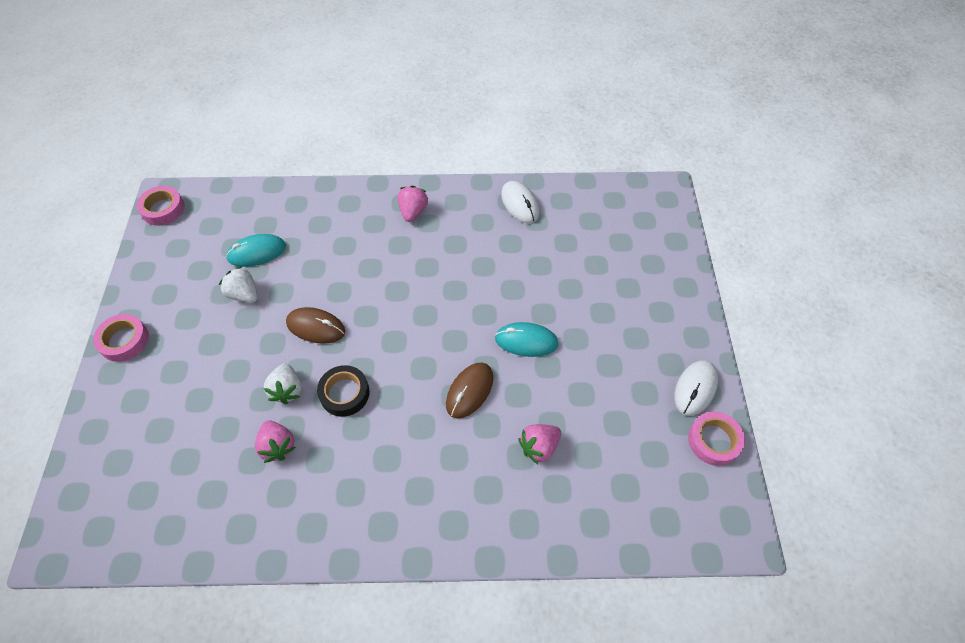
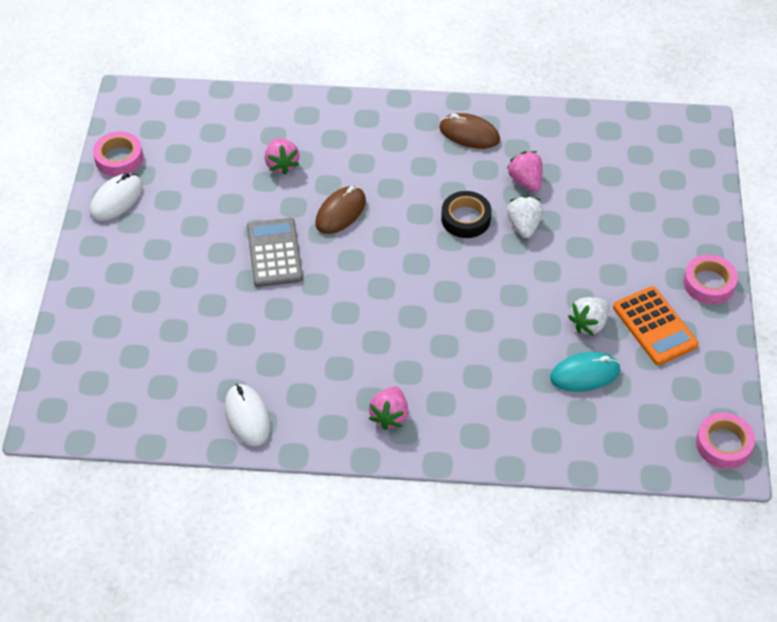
camera: 175 degrees left, 5 degrees down
(187, 296) = (654, 326): none -> orange calculator
(244, 294) = (589, 324): white strawberry -> white strawberry turned 90 degrees clockwise
(316, 327) = (501, 283): brown mouse -> brown mouse (469, 134)
(526, 341) = (274, 253): turquoise mouse -> grey calculator
(539, 447) = (282, 164): pink strawberry -> pink strawberry turned 105 degrees clockwise

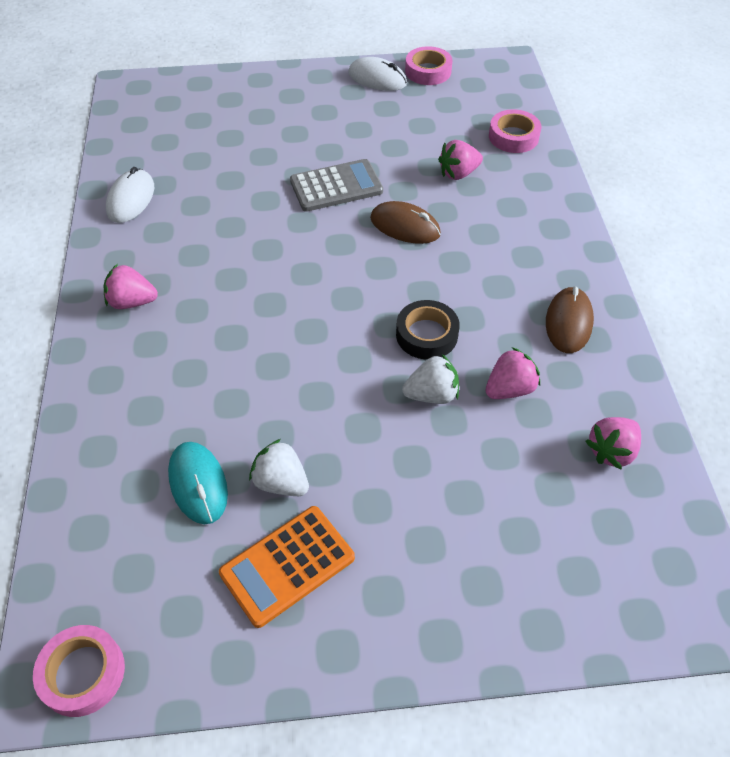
camera: 80 degrees right, 0 degrees up
(247, 417) = (131, 199): white mouse -> white mouse turned 45 degrees counterclockwise
(585, 140) = (611, 451): none -> pink strawberry
(709, 283) = (380, 639): pink tape -> pink tape (513, 137)

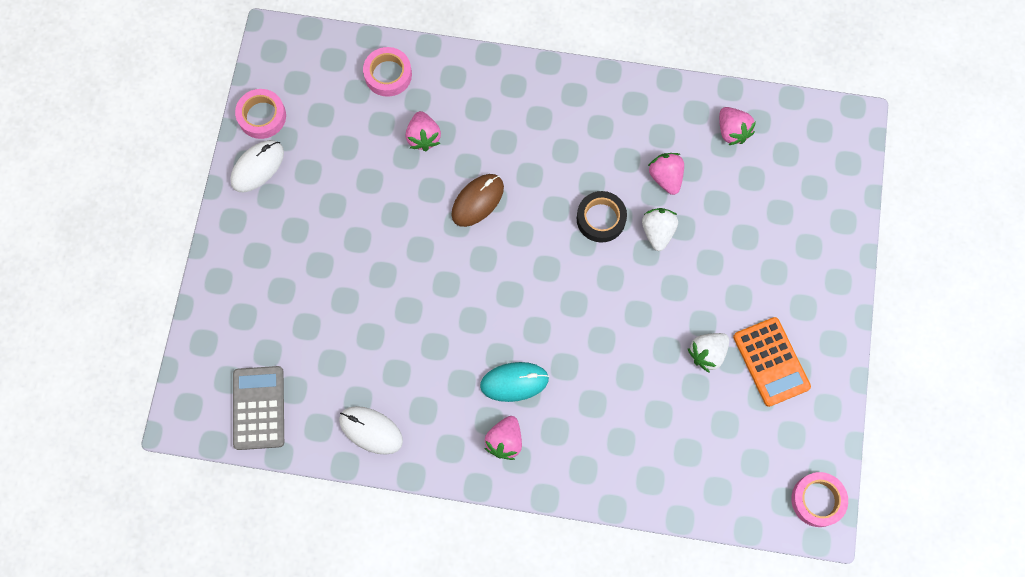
camera: 75 degrees left, 20 degrees up
(198, 484) = (696, 410): turquoise mouse -> turquoise mouse (514, 382)
(336, 186) = (409, 244): grey calculator -> grey calculator (259, 408)
(568, 322) = (615, 114): brown mouse -> none

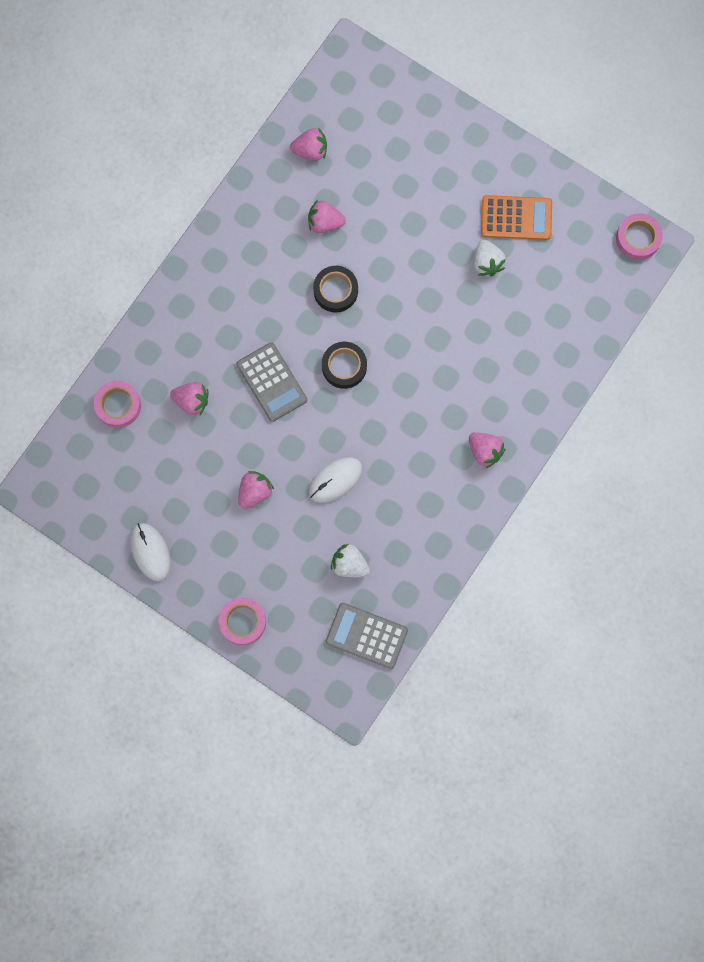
camera: 65 degrees left, 5 degrees up
(262, 116) = (104, 529): pink tape -> pink tape (243, 622)
(359, 235) = (255, 492): none -> pink strawberry
(371, 430) = (427, 553): white mouse -> white mouse (335, 480)
(477, 201) = (271, 382): brown mouse -> grey calculator
(514, 382) = (440, 422): turquoise mouse -> none
(527, 262) = (344, 366): none -> black tape
(657, 232) = (368, 251): white strawberry -> white strawberry (349, 564)

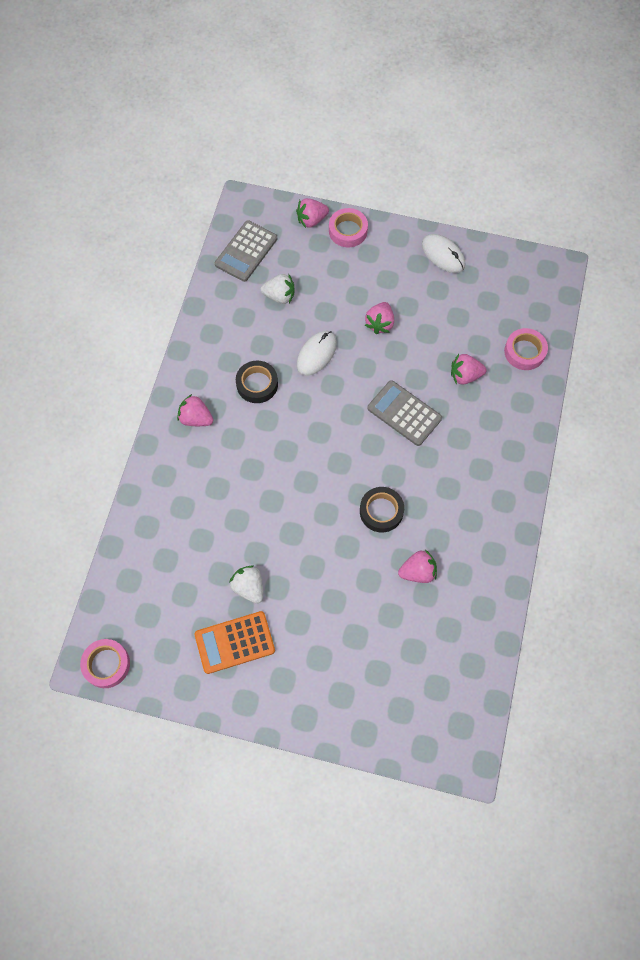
camera: 160 degrees right, 10 degrees down
(310, 150) = (462, 639): pink strawberry -> pink strawberry (311, 220)
(344, 366) = (346, 447): black tape -> black tape (257, 384)
(366, 635) = (246, 251): grey calculator -> grey calculator turned 120 degrees clockwise

